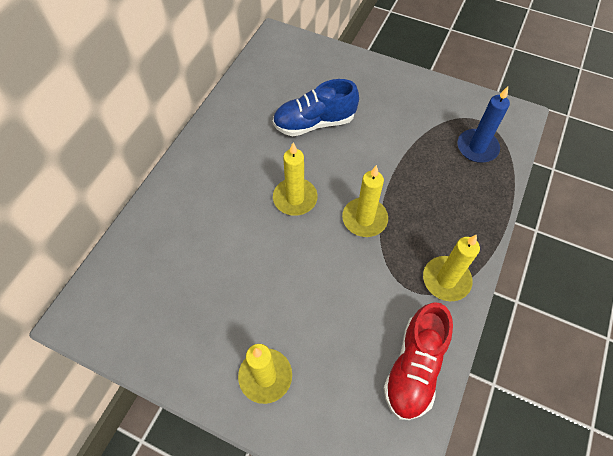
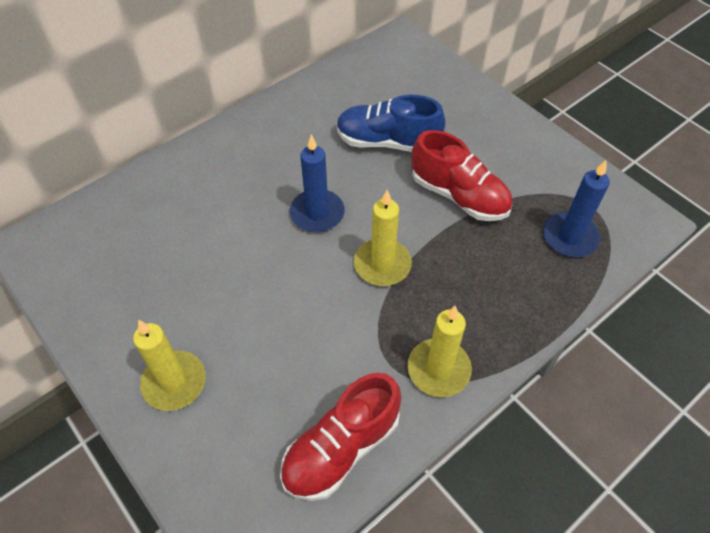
camera: 25 degrees right, 5 degrees down
(295, 198) = (317, 213): yellow candle -> blue candle
(388, 145) = (459, 196): none -> red shoe

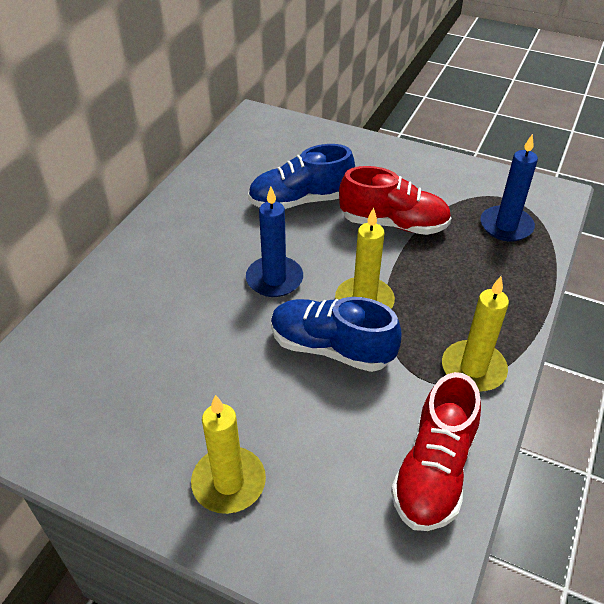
camera: 25 degrees left, 10 degrees down
(325, 298) = (331, 348): none -> blue shoe

